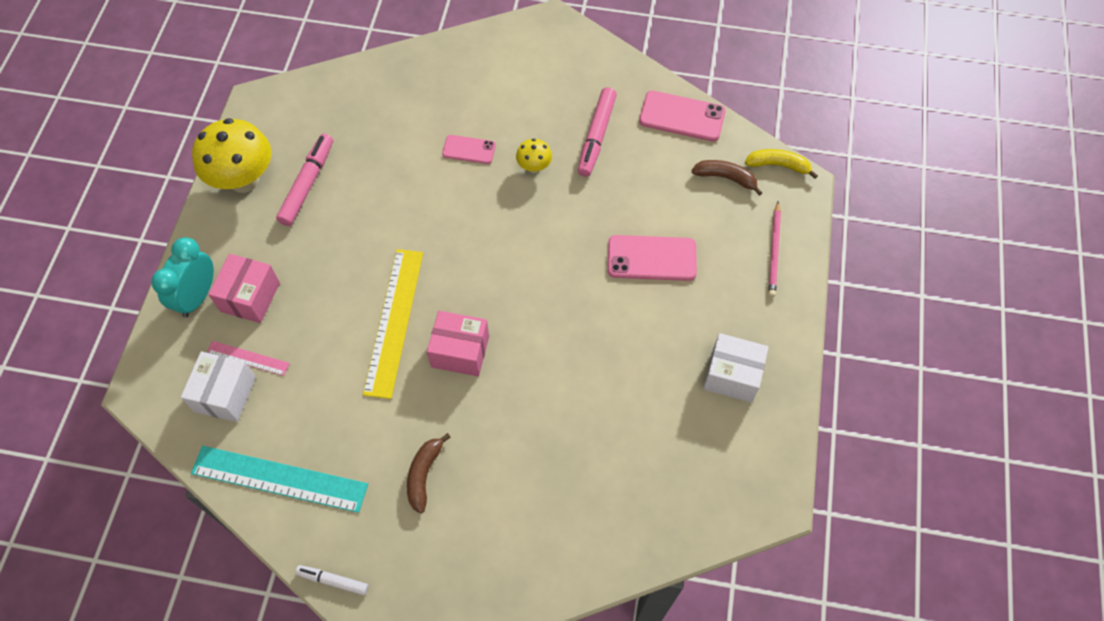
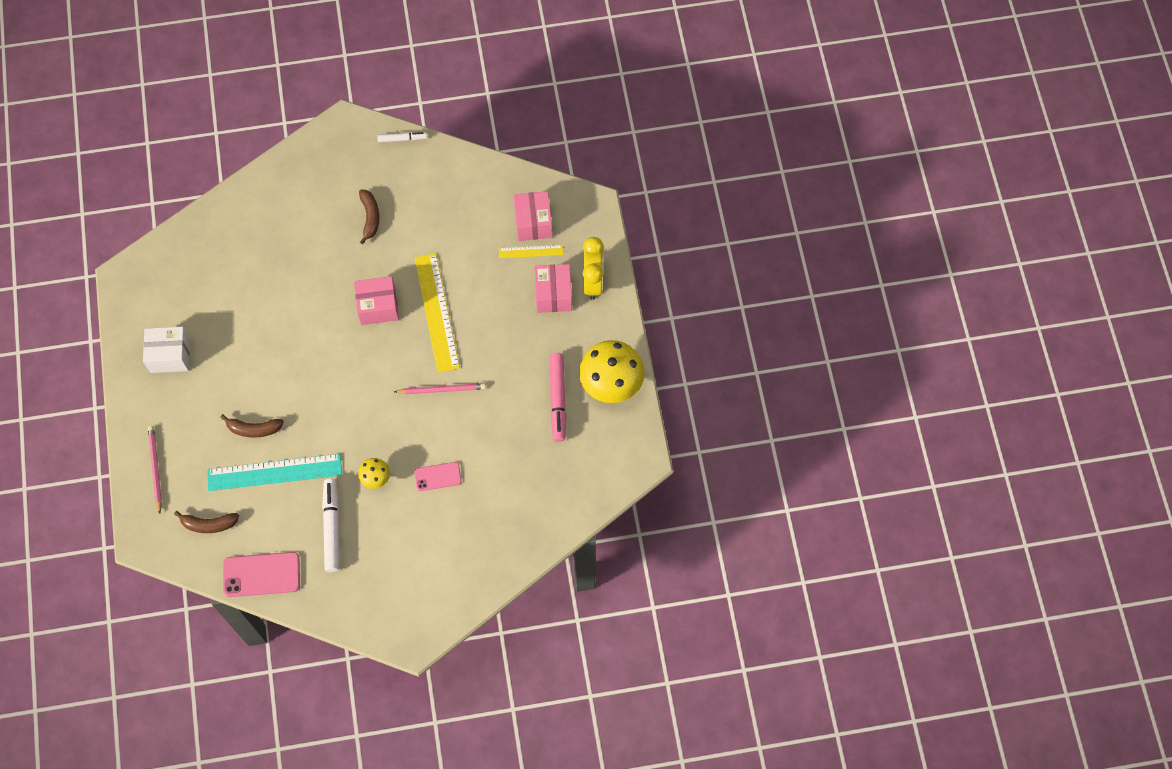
camera: 160 degrees right, 5 degrees up
(197, 296) = (593, 282): turquoise clock -> yellow clock
(225, 394) = (533, 223): white box -> pink box
(248, 358) = (531, 251): pink ruler -> yellow ruler
(279, 478) = (467, 184): turquoise ruler -> turquoise ruler (274, 472)
(426, 233) = (442, 389): none -> pink pencil
(596, 136) = (332, 527): pink marker -> white marker
(651, 258) = (254, 429): pink phone -> brown banana
(778, 165) = (165, 552): yellow banana -> none

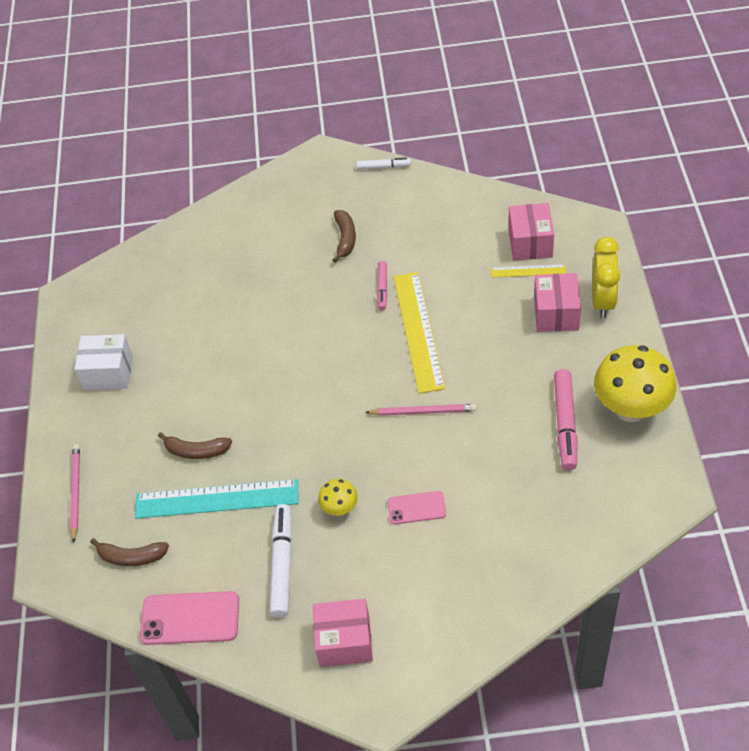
camera: 10 degrees right, 15 degrees down
(378, 307) = (350, 325): pink box -> pink box (344, 641)
(405, 269) = (382, 288): none -> pink marker

